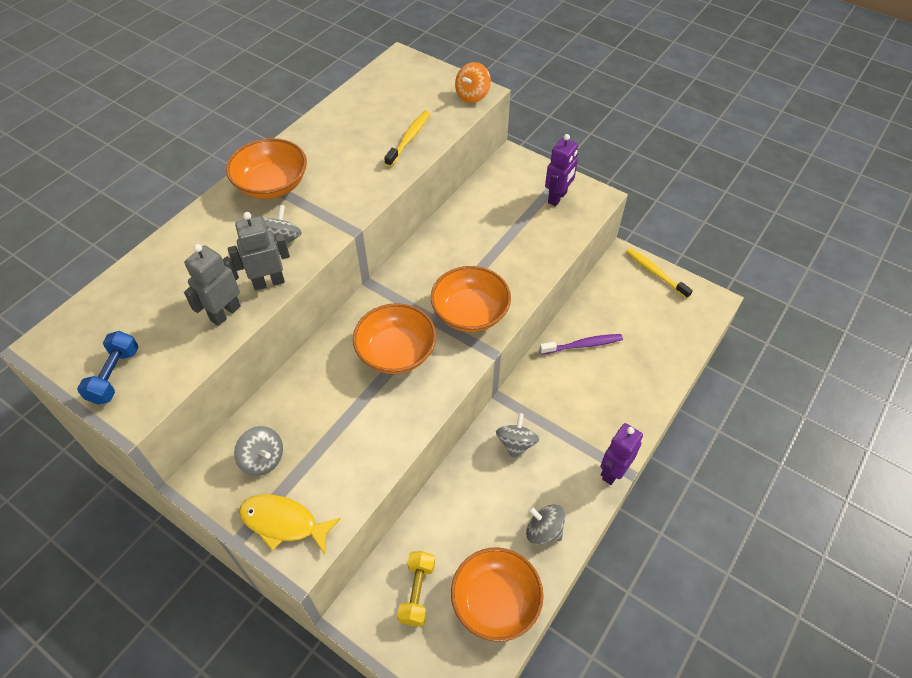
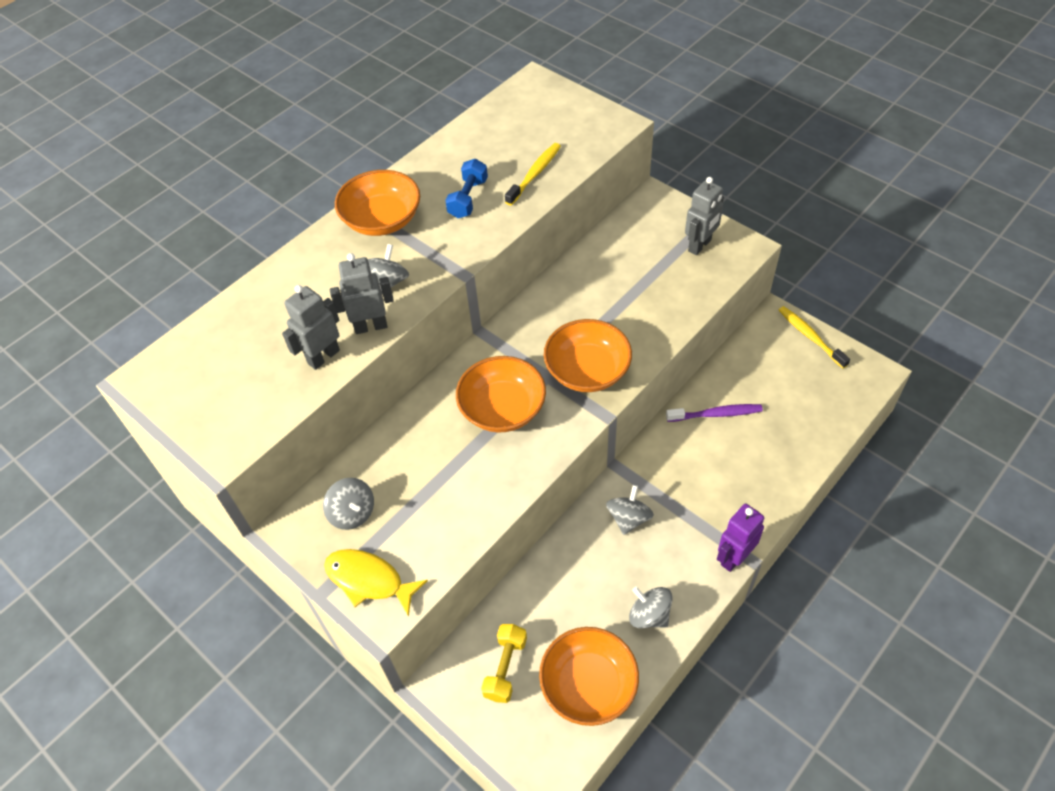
camera: 10 degrees right, 0 degrees up
(114, 375) = (208, 415): blue dumbbell -> blue dumbbell (468, 198)
(472, 95) = (610, 127): orange spinning top -> none
(557, 198) = (700, 245): purple robot -> grey robot

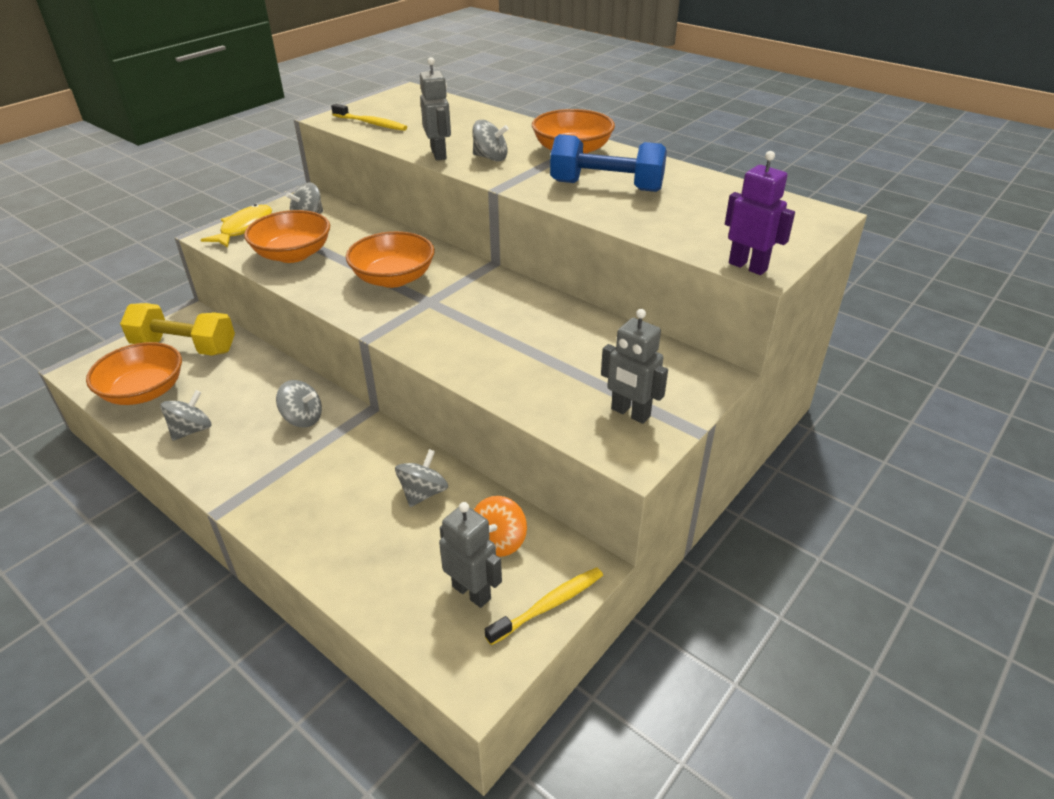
camera: 85 degrees right, 15 degrees down
(323, 357) = (409, 140): grey robot -> grey robot (472, 592)
(468, 198) = (606, 186): blue dumbbell -> blue dumbbell, size x1.64
(505, 668) = (184, 347): yellow dumbbell -> yellow dumbbell, size x1.64
(534, 174) = (651, 218): yellow toothbrush -> yellow toothbrush (371, 123)
(587, 370) = (431, 325): orange bowl -> orange bowl (293, 254)
(716, 414) = (423, 493): purple toothbrush -> grey spinning top
(734, 557) = (228, 496): purple robot -> purple robot (748, 266)
(759, 364) = (498, 541): none -> orange spinning top

